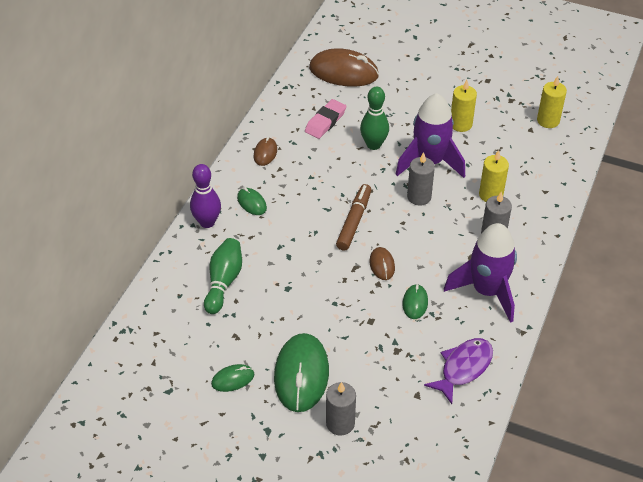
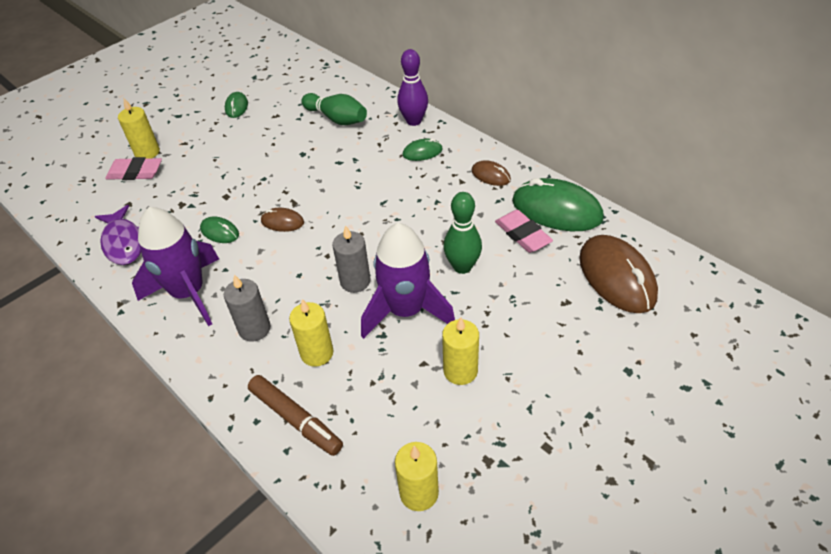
camera: 115 degrees right, 0 degrees up
(301, 374) = (209, 142): green mouse -> green mouse (556, 210)
(340, 423) = (147, 152): grey candle -> yellow candle
(343, 72) = (617, 277): brown mouse -> brown mouse turned 60 degrees counterclockwise
(354, 221) = (353, 217): brown marker -> brown marker (295, 419)
(374, 415) = (135, 173): none -> pink eraser

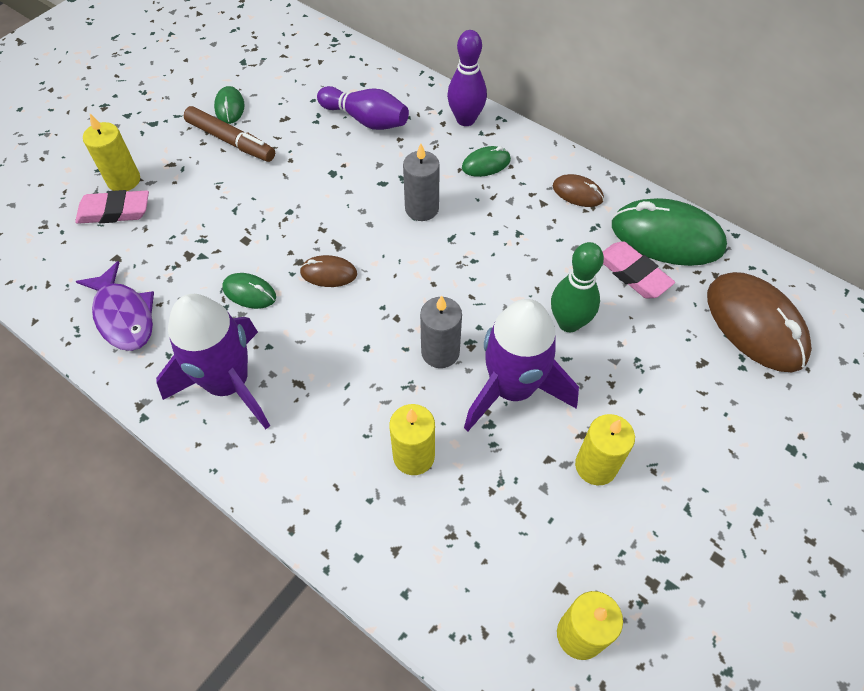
camera: 10 degrees left, 10 degrees up
(254, 329) = (326, 428): grey candle -> grey candle (422, 208)
(295, 419) = (407, 550): brown marker -> brown marker (231, 141)
(337, 119) = (366, 120): green bowling pin -> purple bowling pin

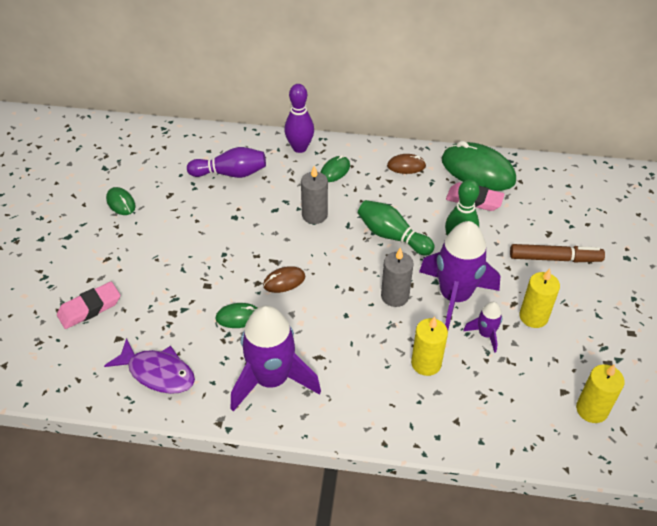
camera: 30 degrees left, 10 degrees down
(124, 180) = (78, 284): yellow candle -> none
(231, 141) = (141, 225): brown marker -> brown marker (555, 258)
(493, 275) = (392, 236): none -> green bowling pin
(515, 457) = (485, 334): none -> purple rocket
(666, 237) = (477, 171): green mouse -> green mouse turned 45 degrees clockwise
(755, 324) = (561, 199): brown mouse -> none

